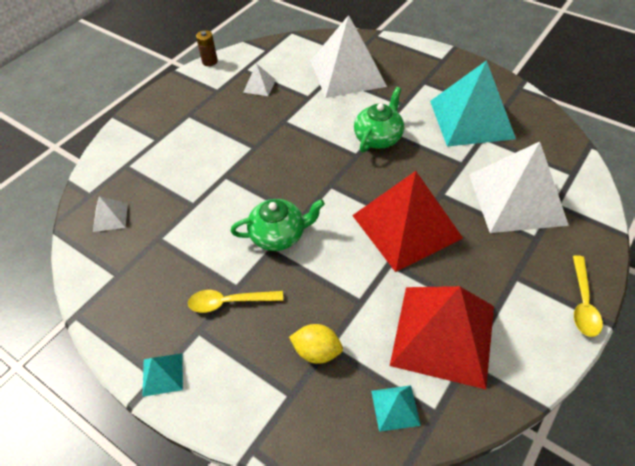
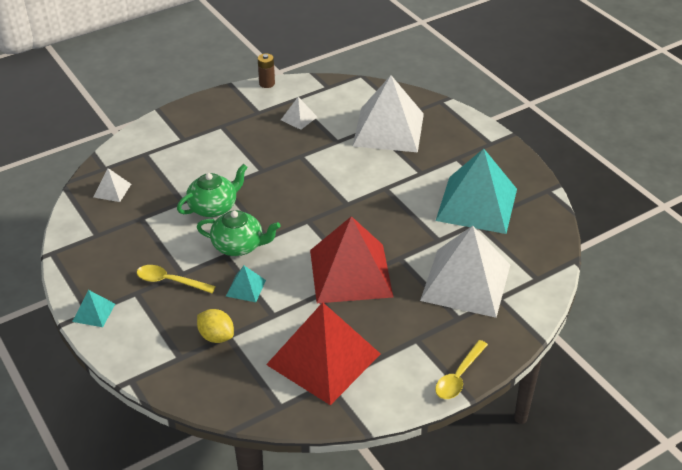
camera: 20 degrees right, 10 degrees down
(378, 137) = (377, 195): green teapot -> green teapot (214, 207)
(395, 408) = (251, 392): turquoise pyramid -> turquoise pyramid (245, 288)

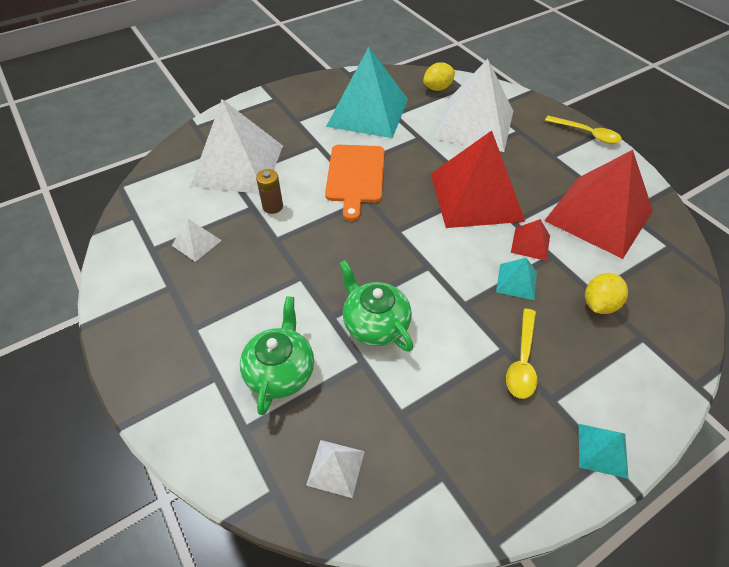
camera: 90 degrees left, 10 degrees up
(239, 246) = (447, 292): green teapot -> green teapot (281, 371)
(267, 83) = (102, 279): brown battery -> brown battery (273, 206)
(288, 303) = (530, 244): none -> red pyramid
(376, 196) = (355, 176): none -> orange cutting board
(531, 258) = (437, 88): none -> yellow lemon

